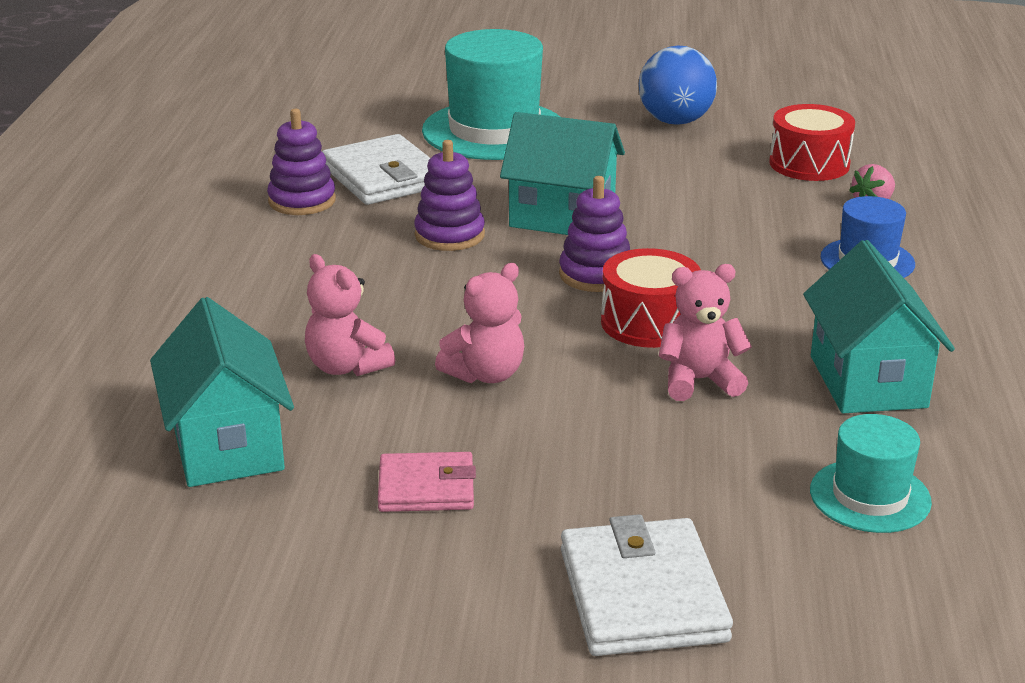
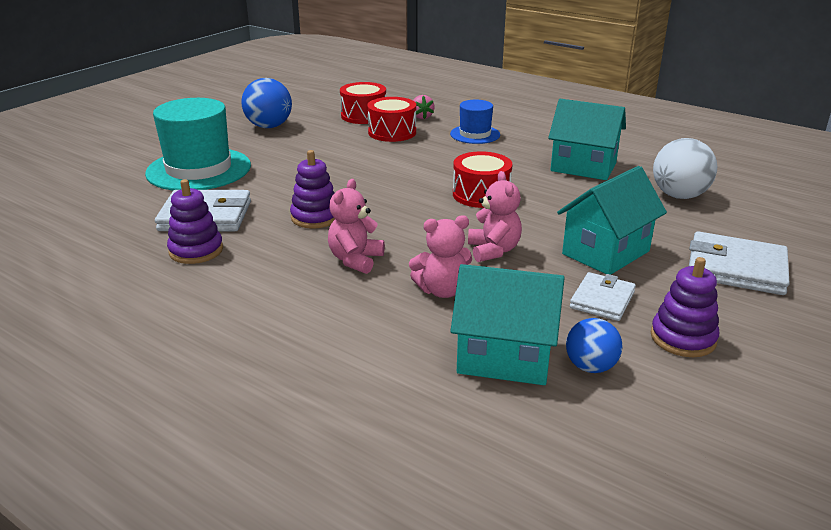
camera: 60 degrees left, 0 degrees up
(251, 511) = (590, 367): none -> blue ball
(426, 488) = (602, 300): pink wallet -> white wallet
(562, 217) = (338, 182): turquoise house -> turquoise house (605, 252)
(595, 275) = (415, 193): purple stacking toy -> purple stacking toy (683, 338)
(699, 381) = (551, 200): pink teddy bear -> pink teddy bear (355, 260)
(778, 200) = (392, 132): none -> red drum
(870, 496) = (679, 196): turquoise hat -> white ball

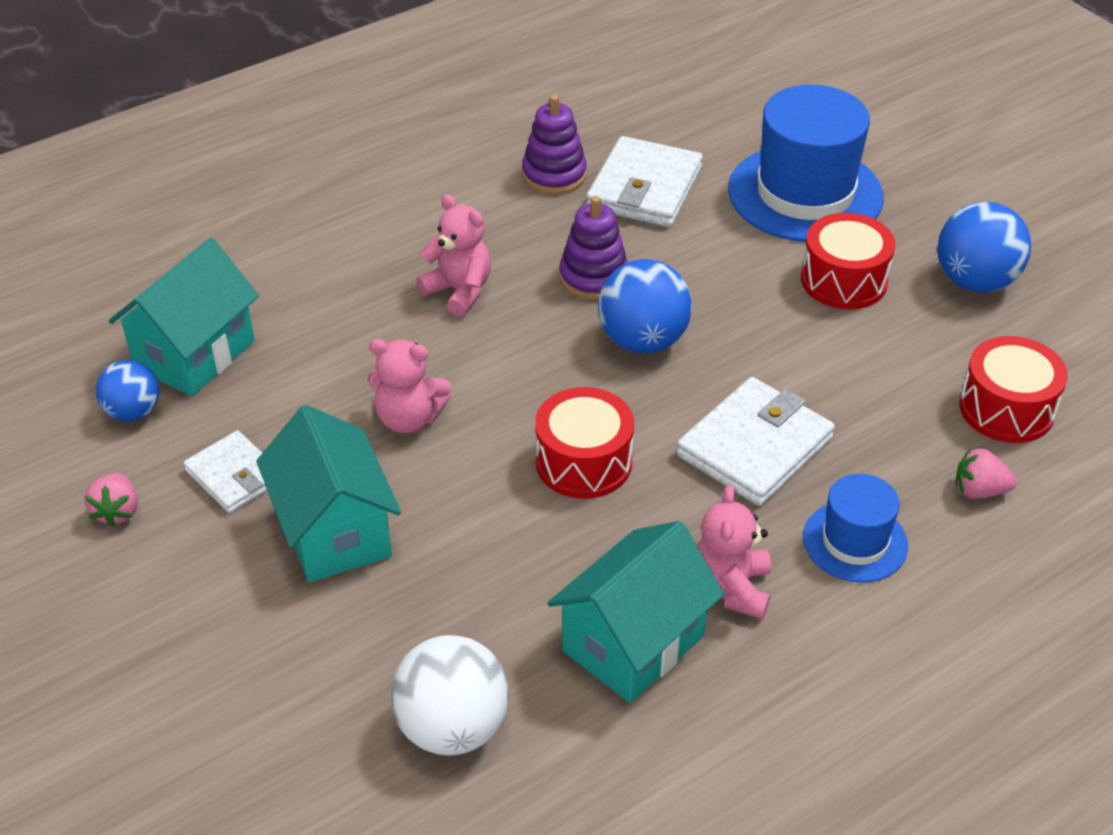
camera: 110 degrees right, 15 degrees up
(199, 169) = (805, 193): turquoise hat -> blue hat
(368, 194) = (643, 340): none -> blue ball
(392, 132) = (900, 427): red drum -> red drum (844, 280)
(442, 290) = (346, 344): pink teddy bear -> pink teddy bear (731, 589)
(683, 338) = (117, 511): purple stacking toy -> pink strawberry
(736, 268) = (205, 659): white wallet -> white wallet (754, 447)

